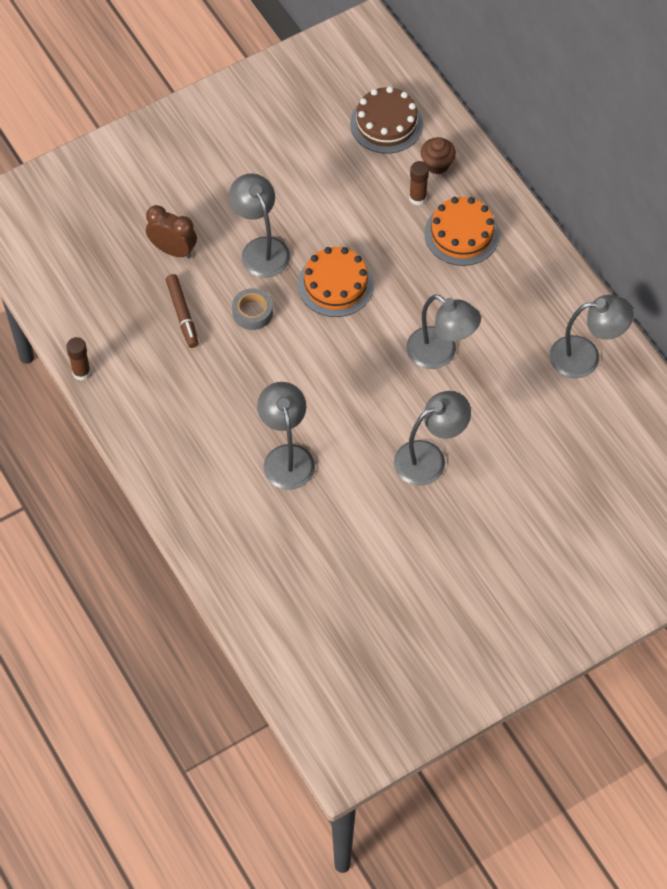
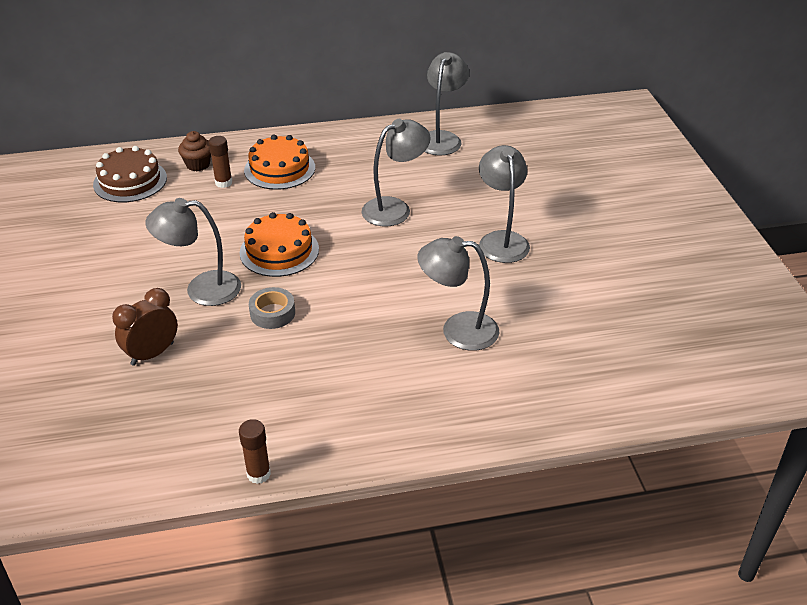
camera: 70 degrees left, 20 degrees down
(182, 314) = (238, 366): brown marker -> none

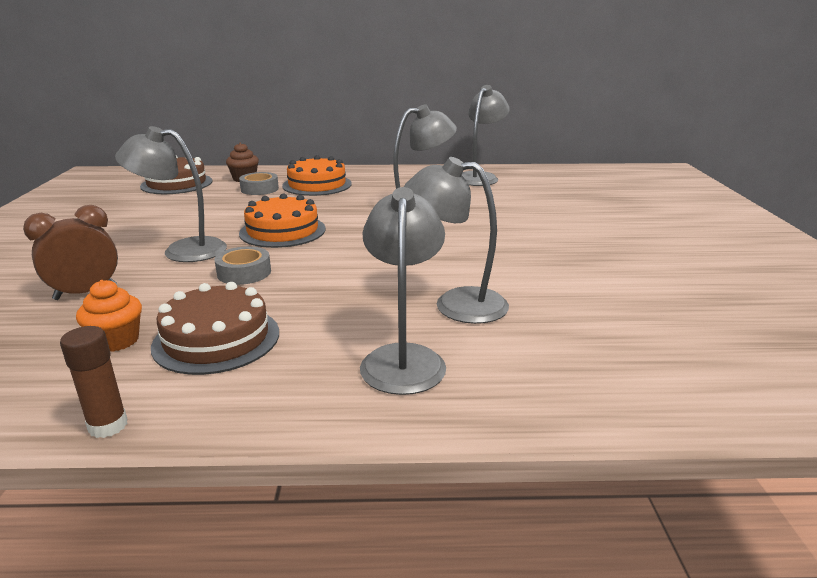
camera: 10 degrees right, 15 degrees down
(214, 402) = (117, 341): none -> orange cupcake
(223, 183) = (259, 189): brown glue stick -> grey tape
(289, 390) = (216, 339): none -> brown cake
(501, 240) = (526, 239): grey lamp -> grey lamp (403, 358)

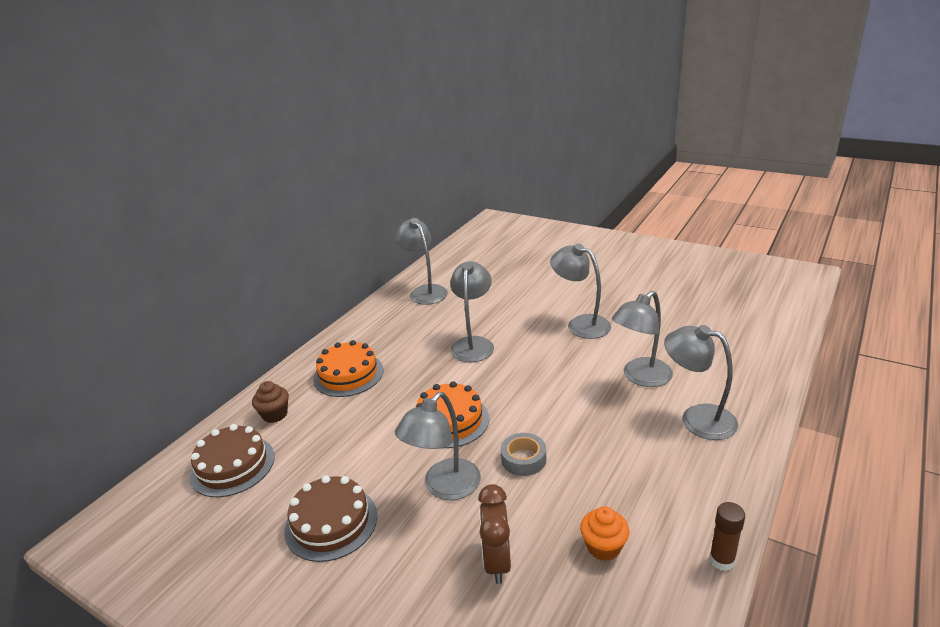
camera: 55 degrees left, 5 degrees up
(216, 339) = (630, 493): brown cake -> brown cake (331, 522)
(259, 189) = (321, 411): grey tape -> none
(526, 249) = (581, 324): none -> grey lamp

